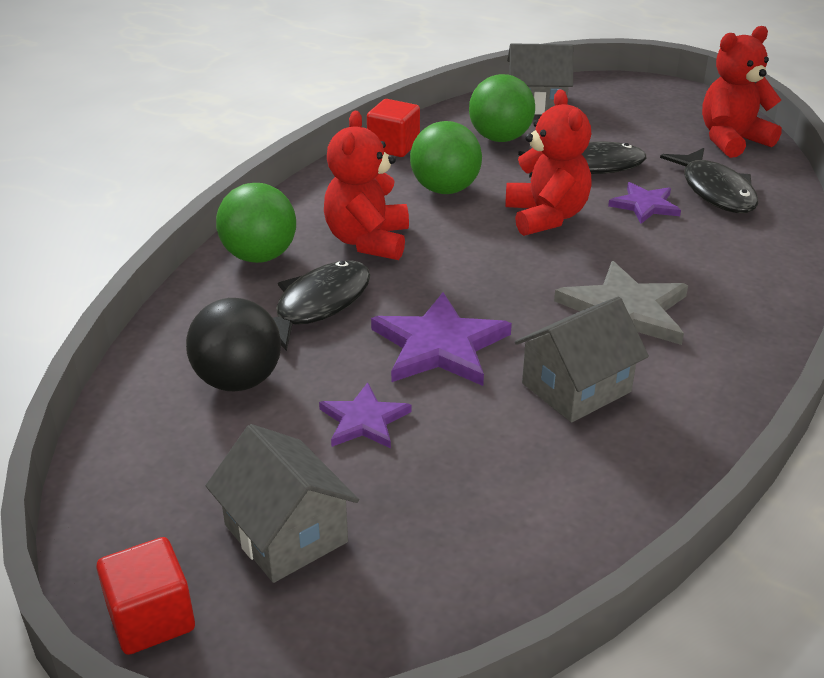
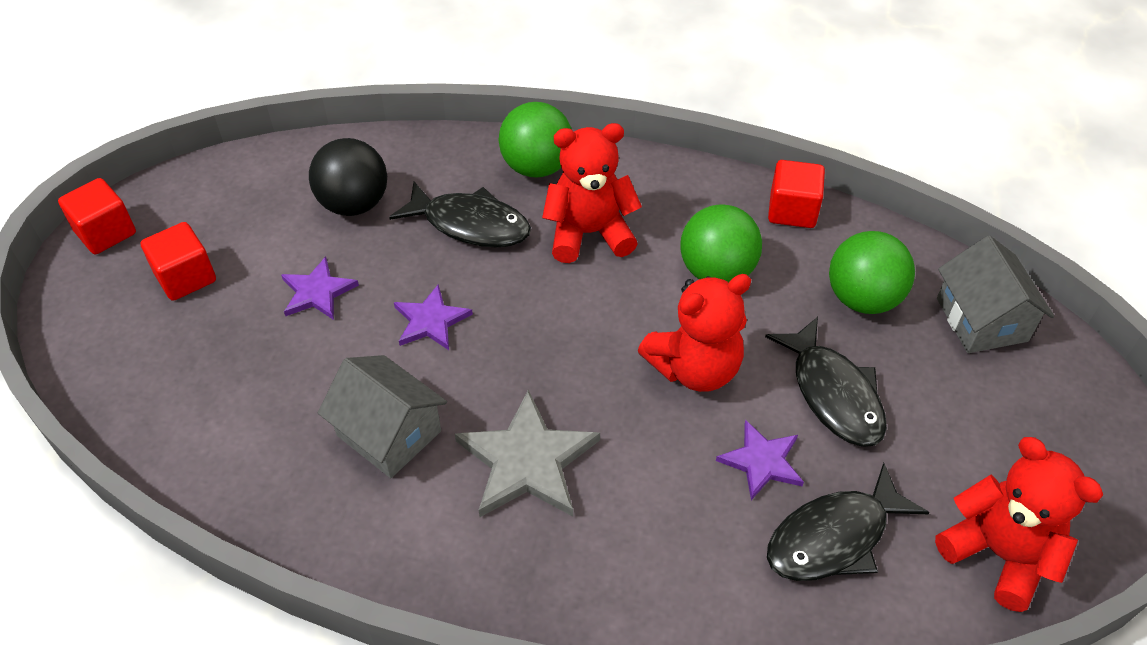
camera: 75 degrees right, 15 degrees up
(285, 533) = (185, 277): grey house -> red cube
(439, 346) = (430, 321): purple star -> purple star, size x0.60

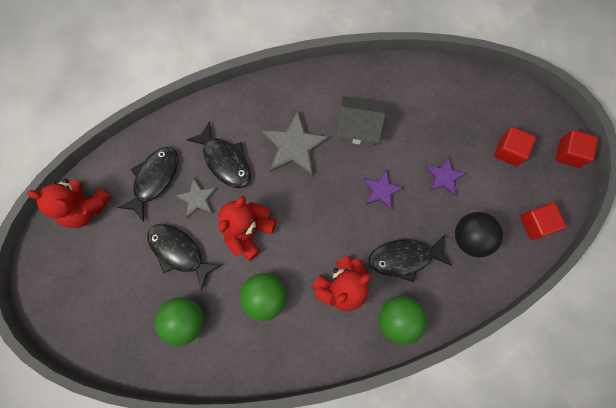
camera: 150 degrees right, 25 degrees up
(674, 501) = (225, 160): none -> black fish
(761, 461) = (197, 198): purple star -> grey star
(792, 210) = (244, 366): red cube -> red cube (536, 224)
(981, 319) = (121, 340): grey house -> none

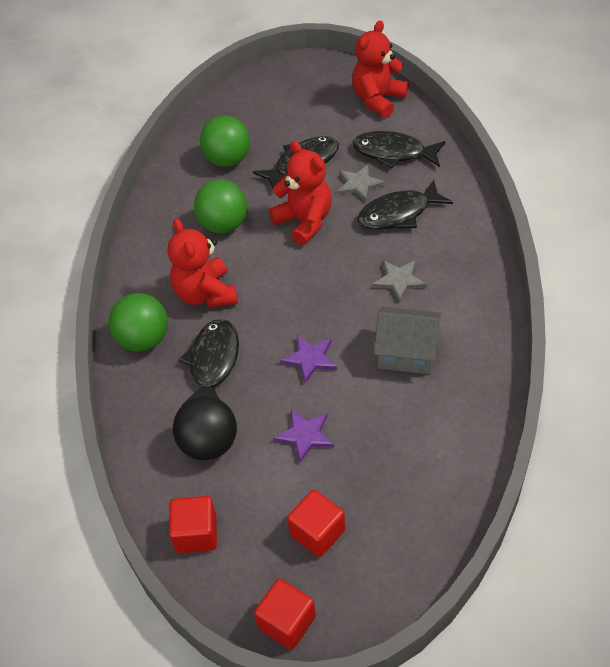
camera: 110 degrees right, 25 degrees down
(154, 179) = (393, 153): black fish -> black fish turned 150 degrees clockwise
(294, 146) = (399, 280): grey star -> grey star, size x0.60
(358, 127) = (407, 352): grey house -> grey house turned 75 degrees clockwise

